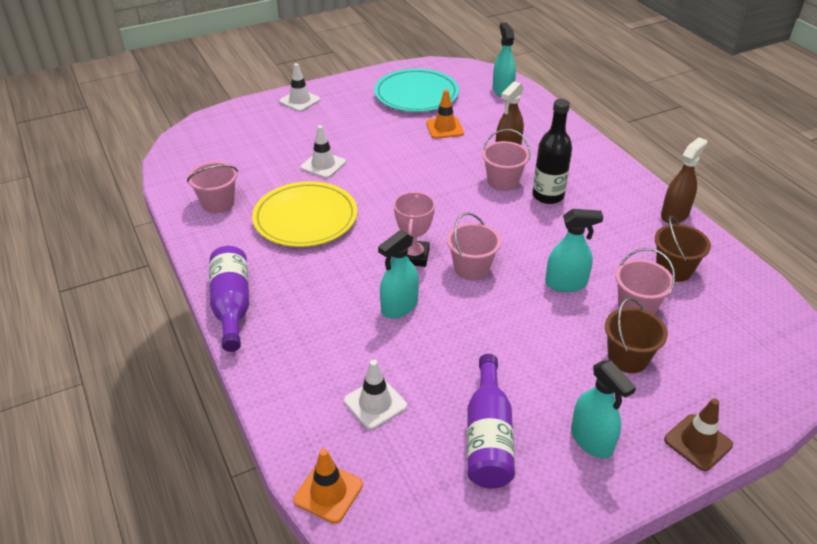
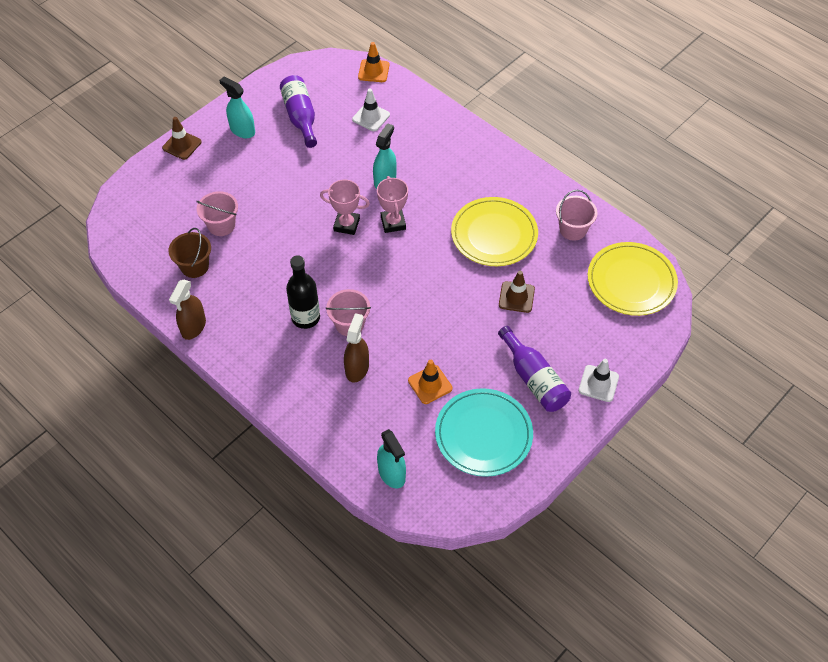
camera: 160 degrees right, 15 degrees up
(204, 152) = (631, 281): none -> yellow plate
(232, 305) = (495, 150): purple bottle -> purple bottle (534, 379)
(323, 165) = (516, 297): white traffic cone -> brown traffic cone
(471, 268) = (346, 225): pink bucket -> pink trophy
(566, 283) = (274, 231): turquoise spray bottle -> none
(628, 358) = (225, 185): brown bucket -> none

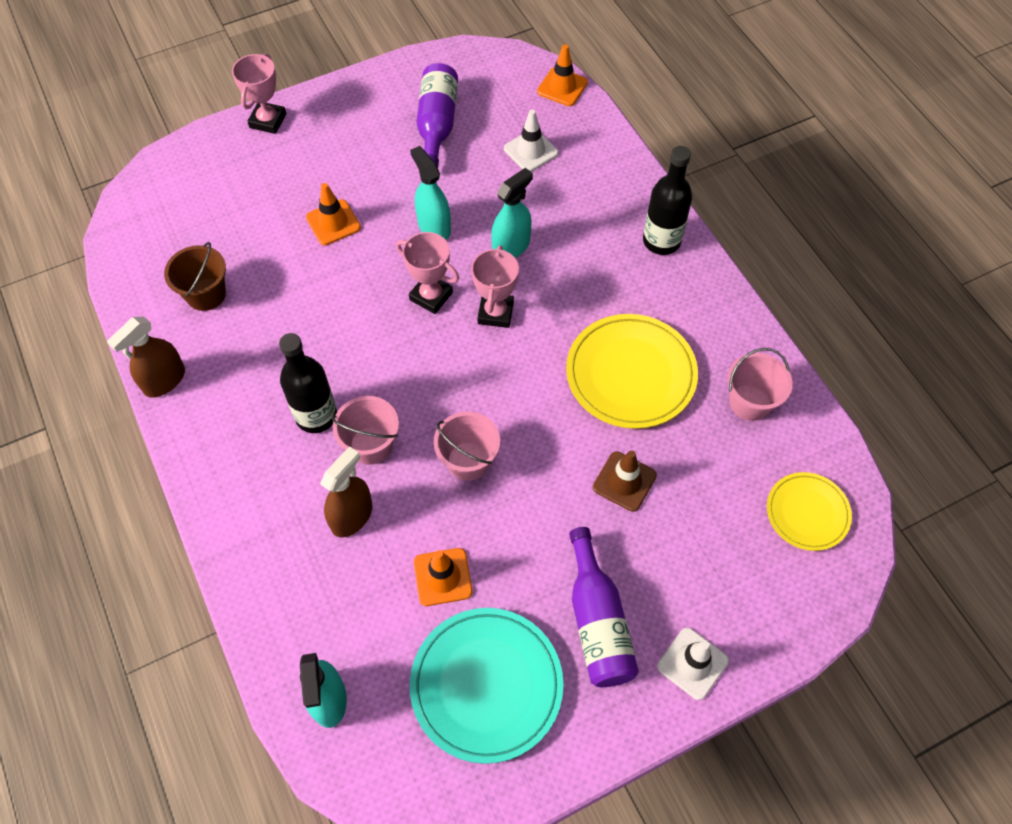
camera: 20 degrees right, 5 degrees up
(182, 145) = (268, 121): brown traffic cone -> pink trophy
(221, 225) = (266, 246): pink bucket -> pink bucket (468, 461)
(242, 130) = (353, 122): turquoise spray bottle -> turquoise spray bottle (434, 227)
(259, 198) = (333, 222): none -> orange traffic cone
(479, 150) = (661, 241): none -> black bottle
(631, 281) = (807, 513): yellow plate -> yellow plate, size x0.60

